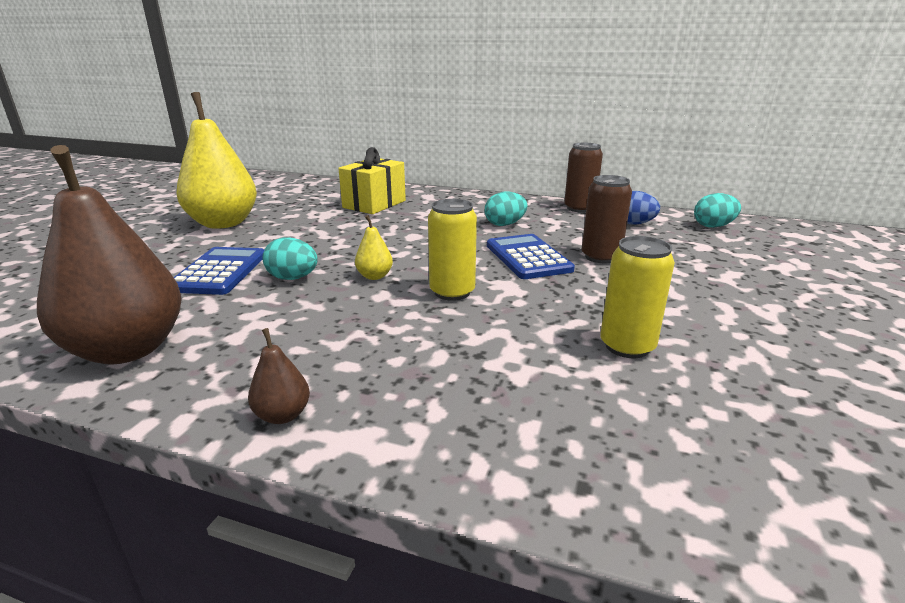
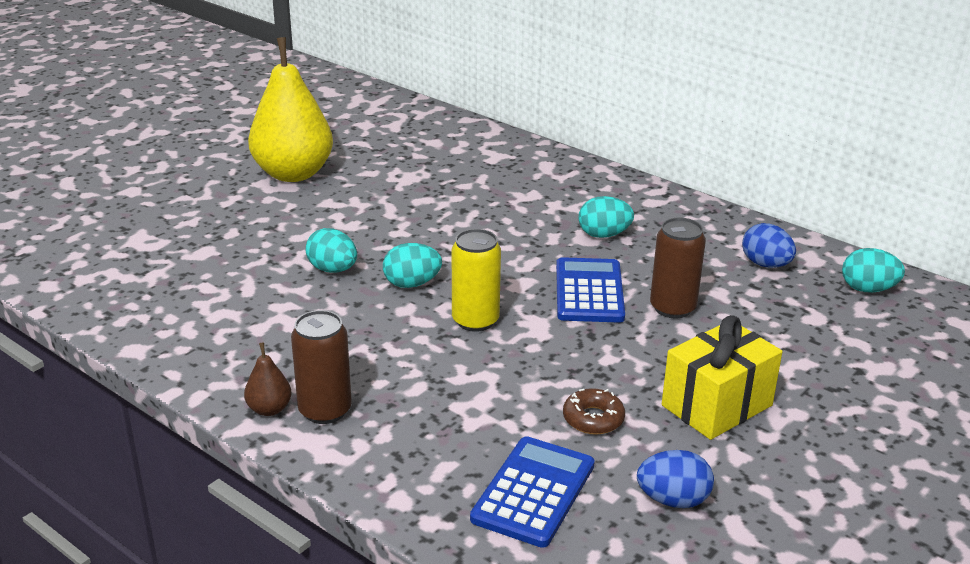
camera: 20 degrees right, 5 degrees up
(128, 349) = (172, 321): brown pear -> none
(220, 272) = (268, 246): blue calculator -> blue calculator (534, 492)
(374, 204) = (472, 170): yellow gift -> yellow gift (717, 405)
(374, 276) = (412, 284): yellow pear -> turquoise egg
(579, 208) = (722, 224): brown can -> brown can (325, 410)
(627, 346) = (593, 419): yellow can -> brown donut
(777, 402) = (673, 500): none -> blue egg

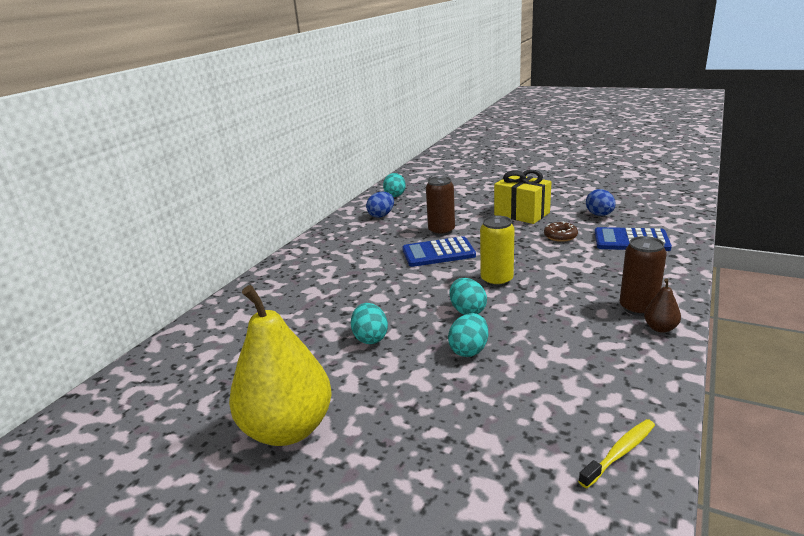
camera: 100 degrees left, 5 degrees down
(126, 310) = (620, 452): none -> yellow toothbrush
(604, 235) = (364, 258): turquoise egg -> turquoise egg (370, 338)

